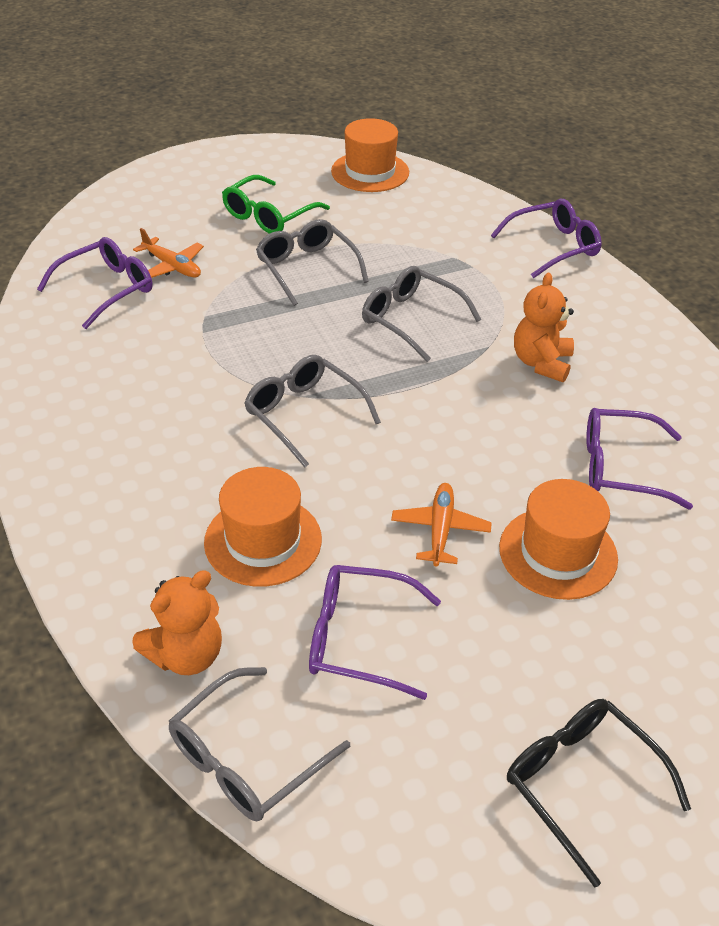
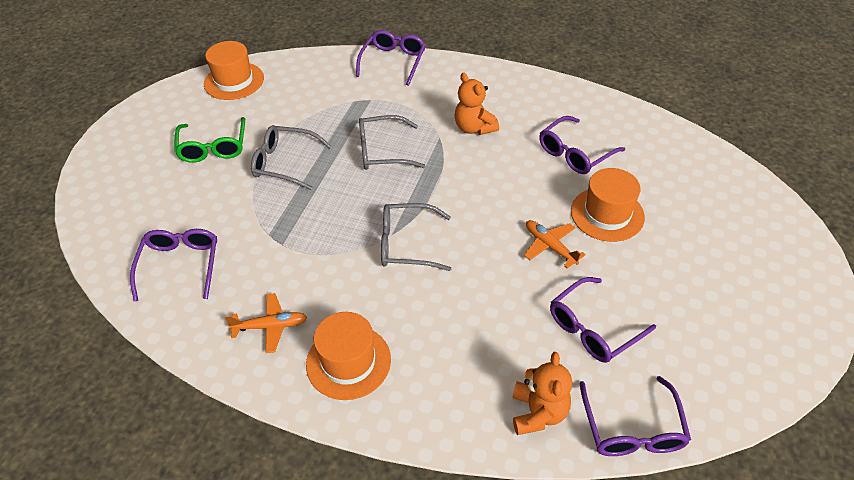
camera: 45 degrees left, 5 degrees up
(172, 266) = (201, 220): orange plane -> orange plane (270, 326)
(246, 758) = (632, 428): grey glasses -> purple glasses
(263, 541) = (486, 325): orange hat -> orange hat (348, 362)
(581, 783) = (747, 303): black glasses -> none

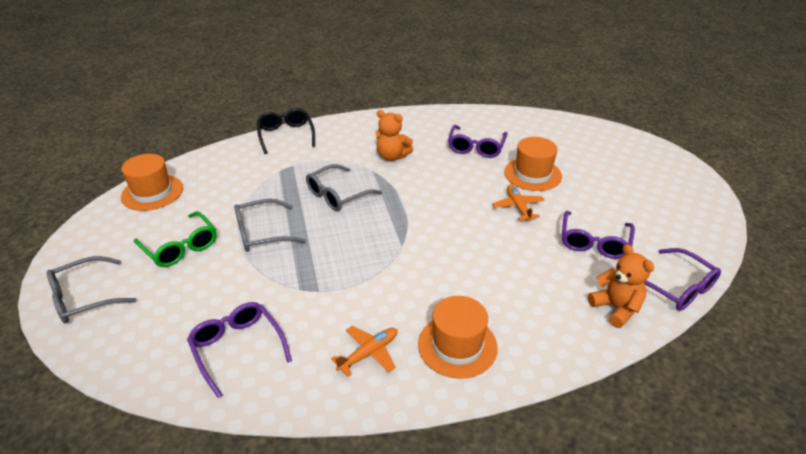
camera: 35 degrees left, 10 degrees down
(393, 61) = (286, 135): purple glasses -> black glasses
(407, 244) = (419, 247): grey glasses -> grey glasses (84, 298)
(550, 246) = (518, 207): orange plane -> orange plane turned 60 degrees clockwise

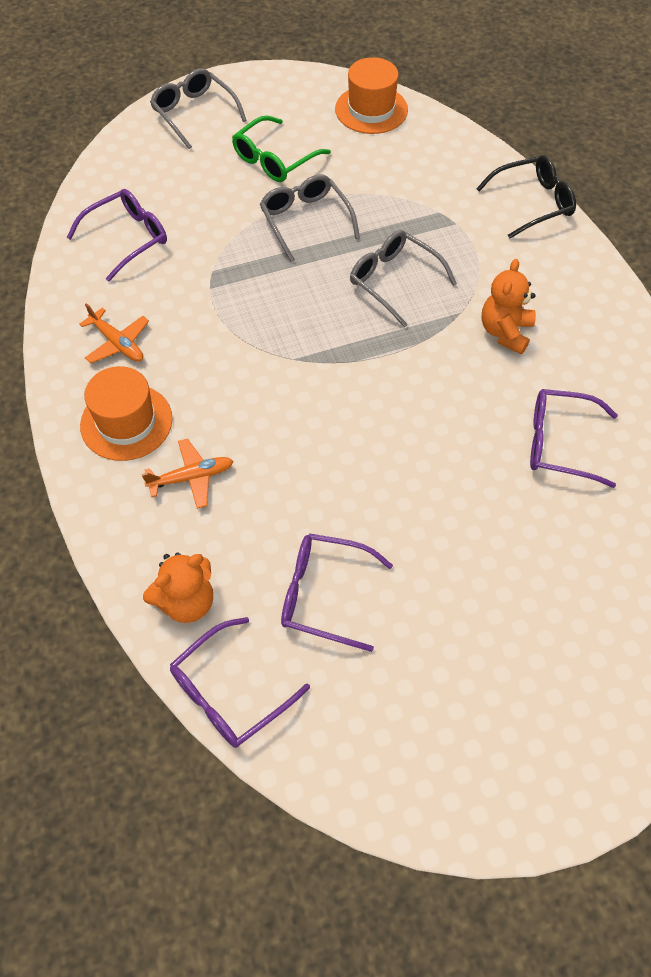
camera: 85 degrees right, 20 degrees up
(518, 207) = (399, 497): orange plane -> orange plane (191, 477)
(532, 174) = (495, 524): orange hat -> none

